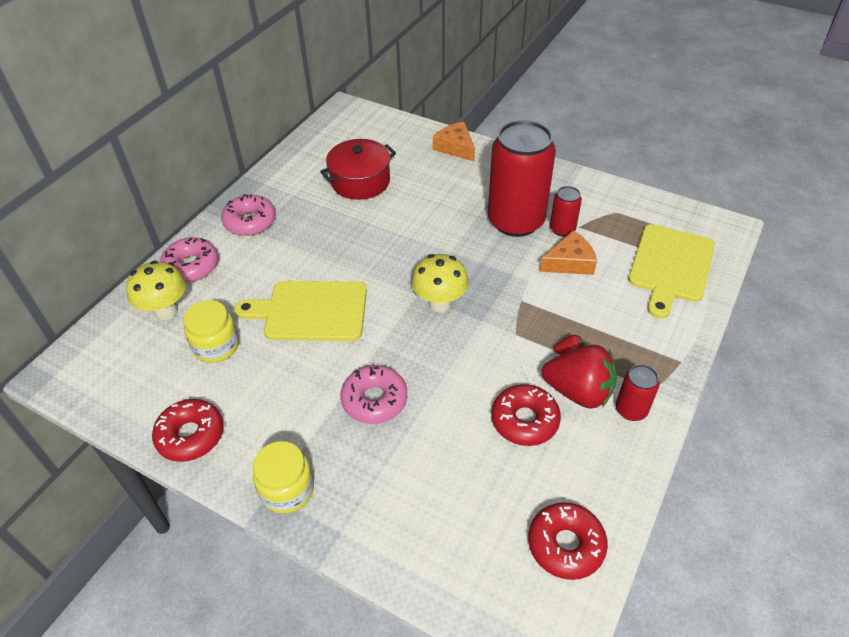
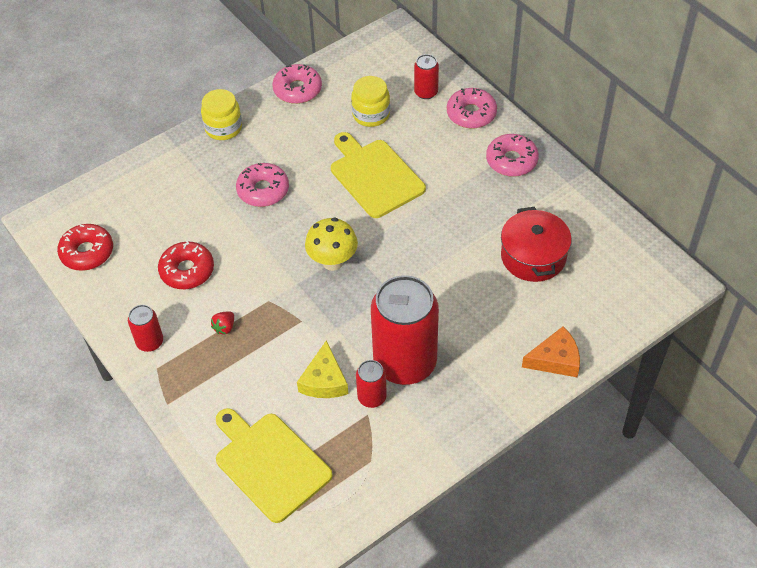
camera: 115 degrees right, 5 degrees up
(166, 311) = (426, 92): yellow mushroom -> red can
(191, 435) = (297, 90): red donut -> pink donut
(310, 311) = (374, 176): yellow cutting board -> yellow cutting board turned 60 degrees counterclockwise
(570, 262) = (324, 380): orange cheese -> yellow cheese
(578, 392) = (188, 316): red strawberry -> none

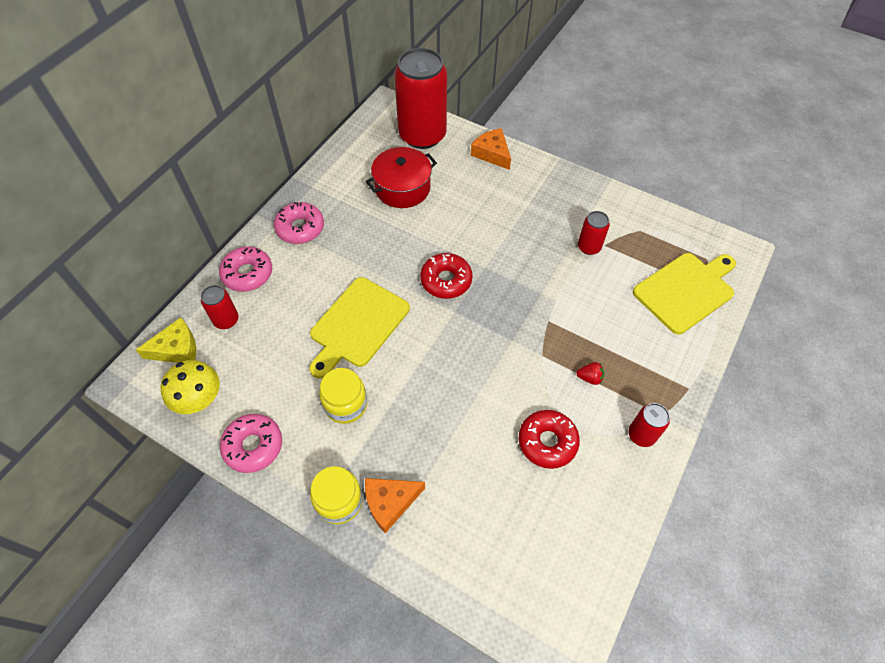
camera: 115 degrees left, 5 degrees up
(87, 252) = (578, 561): red donut -> red donut (446, 280)
(204, 156) = (390, 502): none -> orange cheese
(263, 190) = (415, 417): pink donut -> none
(270, 463) = (686, 290): yellow cutting board -> yellow cutting board turned 150 degrees counterclockwise
(324, 380) = (594, 282): yellow cheese -> yellow cheese (177, 349)
(333, 262) = (474, 321): yellow mushroom -> yellow mushroom (201, 401)
(371, 114) = (273, 358): yellow jar -> yellow jar (346, 404)
(405, 362) = (546, 237): red can -> red can (422, 135)

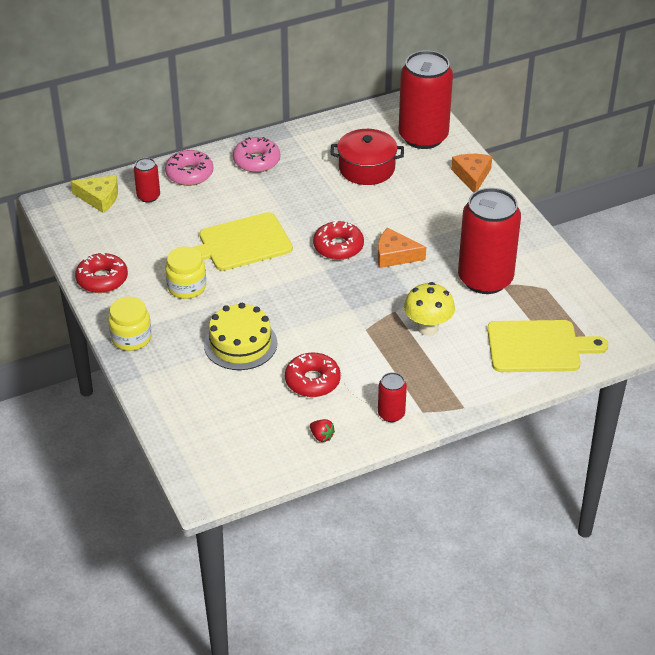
camera: 35 degrees right, 15 degrees down
(201, 401) = (89, 237): yellow mushroom -> yellow mushroom (428, 328)
(253, 446) = (102, 279): pink donut -> red donut
(390, 502) = (164, 356): orange cheese -> orange cheese (395, 255)
(449, 440) = (240, 343): none -> yellow cake
(589, 247) = (485, 279): red can -> red can, size x2.23
(589, 378) = (388, 361): red strawberry -> red strawberry (321, 436)

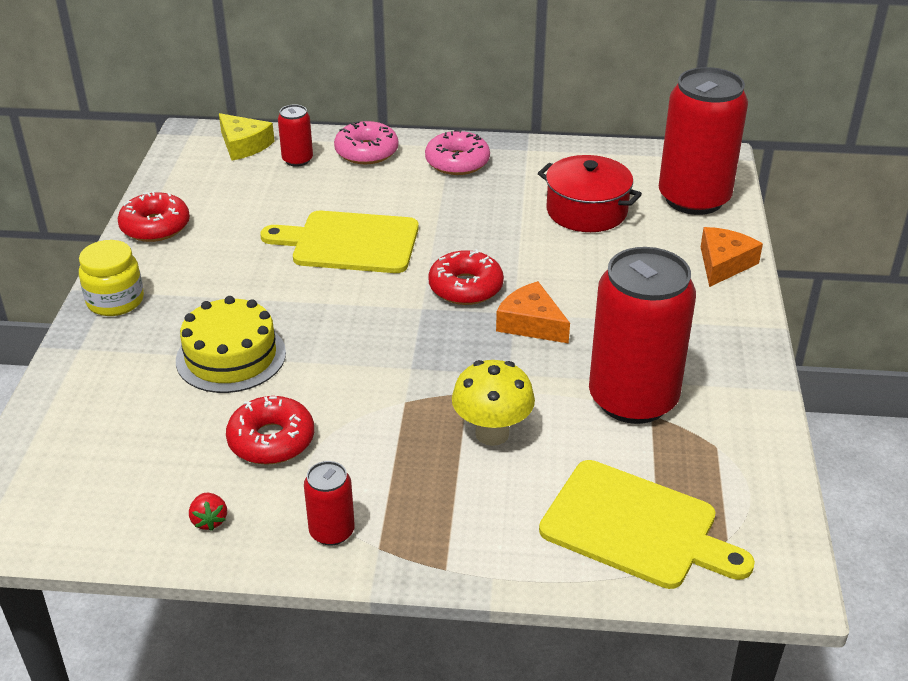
camera: 30 degrees right, 5 degrees down
(186, 287) = (237, 268): yellow jar -> none

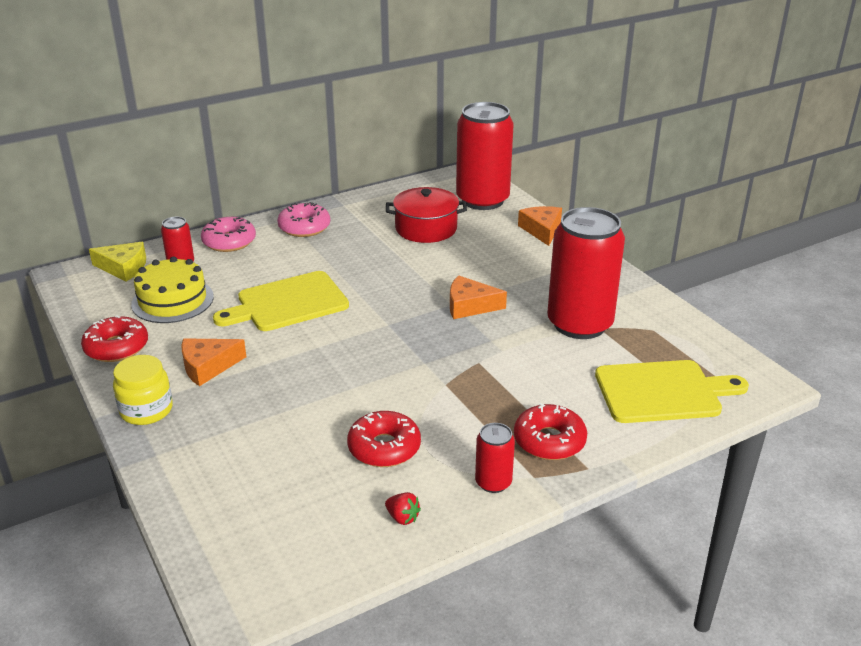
camera: 35 degrees left, 5 degrees down
(209, 280) = (208, 366): none -> orange cheese
(231, 356) = (288, 409): yellow cake -> yellow cake (172, 300)
(465, 287) = (402, 301): red donut -> red donut (549, 441)
(492, 433) = (522, 379): yellow mushroom -> none

